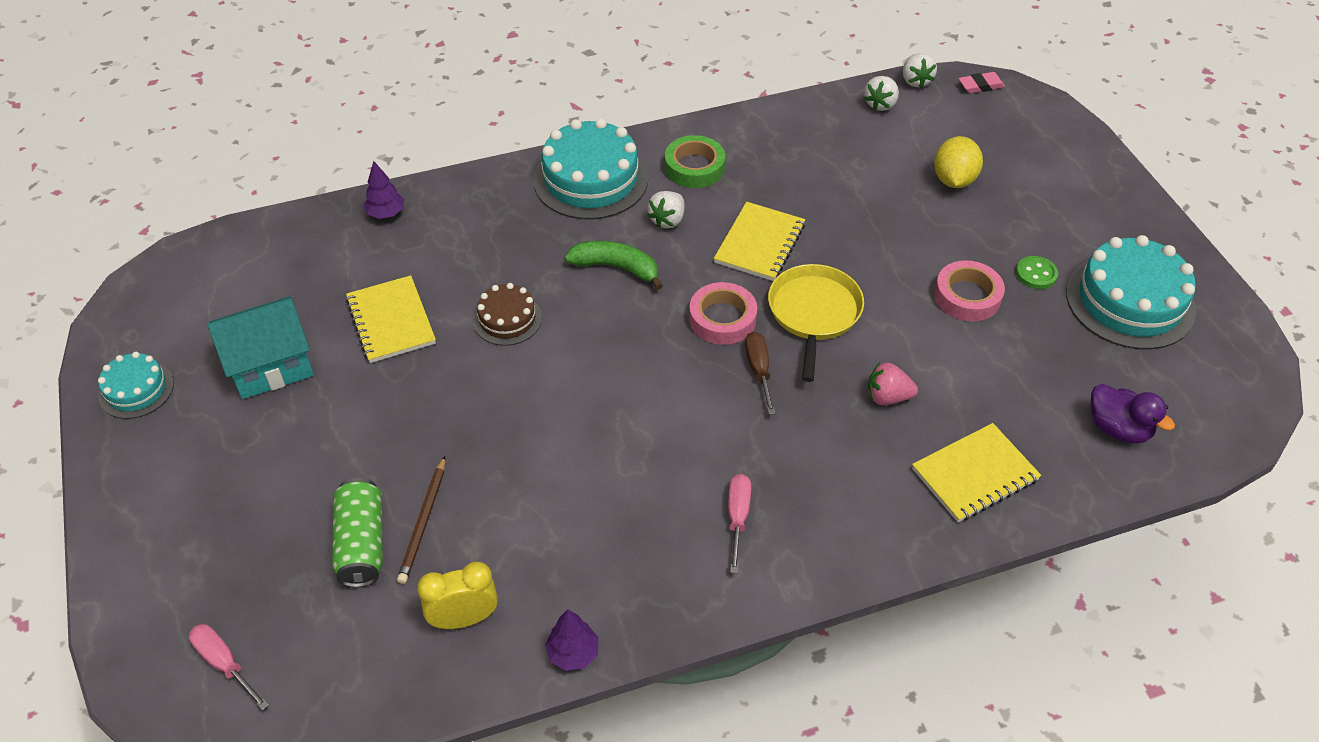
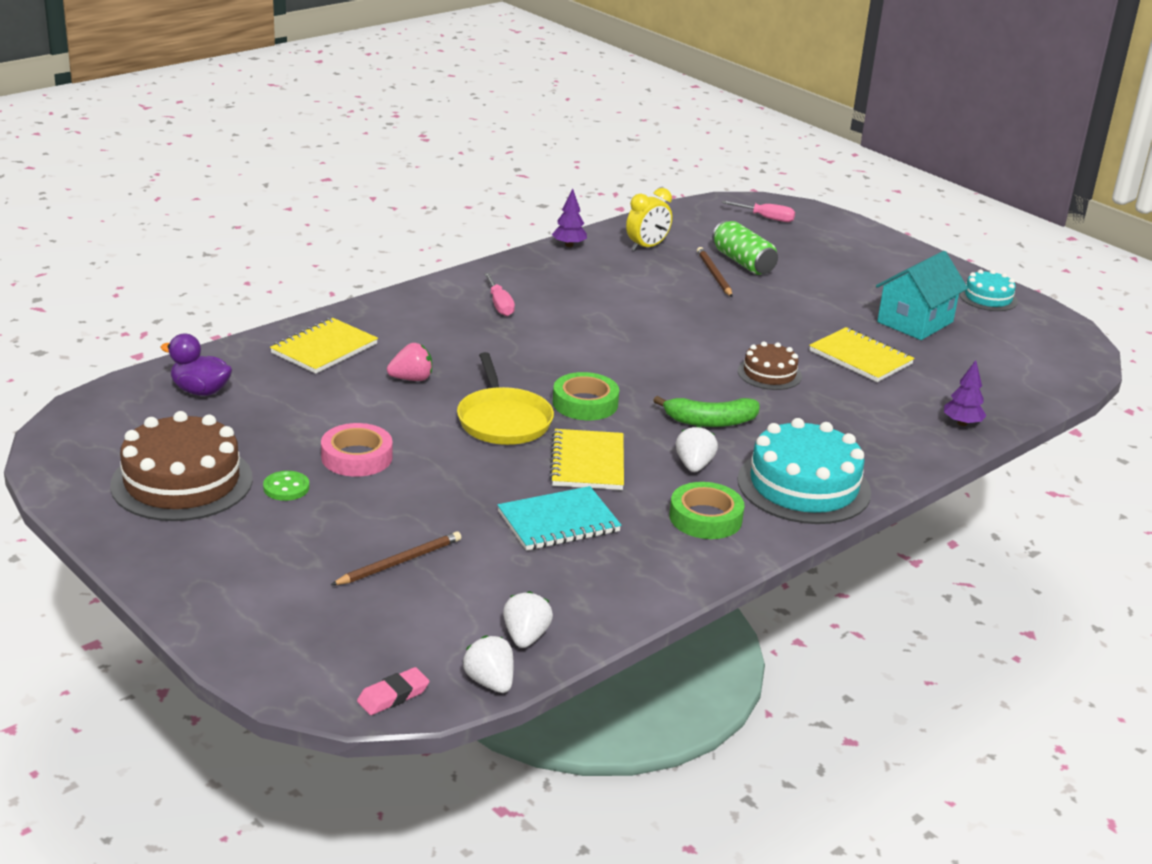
camera: 155 degrees right, 20 degrees down
(722, 319) = (585, 403): pink tape -> green tape
(759, 371) = (531, 377): brown screwdriver -> none
(815, 189) = (558, 522): none -> turquoise notebook
(953, 180) = (399, 562): yellow lemon -> brown pencil
(1130, 301) = (182, 482): turquoise cake -> brown cake

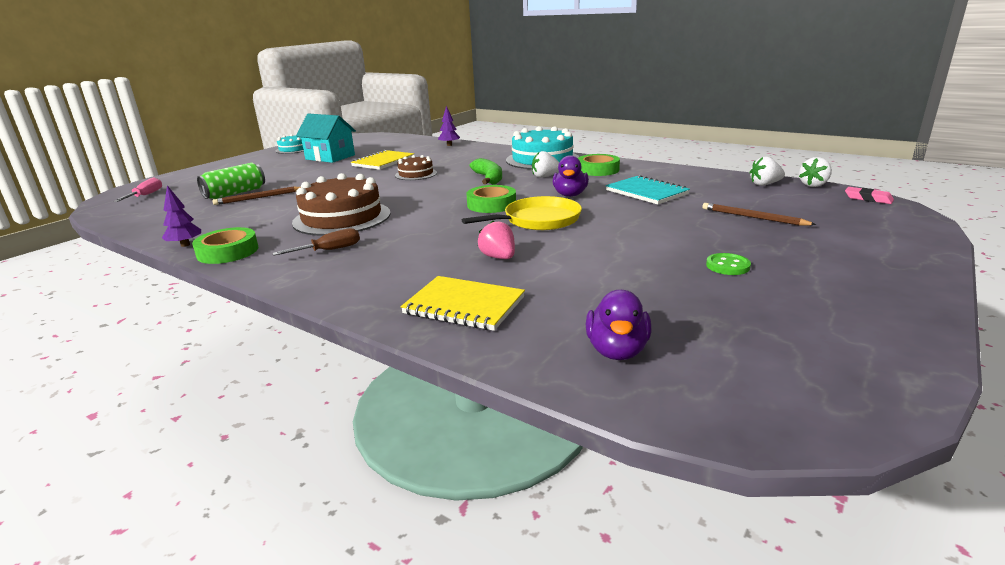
camera: 100 degrees left, 5 degrees down
(182, 482) = (790, 310): brown cake -> brown cake (342, 218)
(356, 457) = (648, 252): pink tape -> none
(499, 305) = (329, 250): pink screwdriver -> brown screwdriver
(533, 263) = (228, 252): none -> green tape
(587, 463) = (570, 195): yellow notebook -> purple duck
(647, 247) = (197, 220): yellow clock -> none

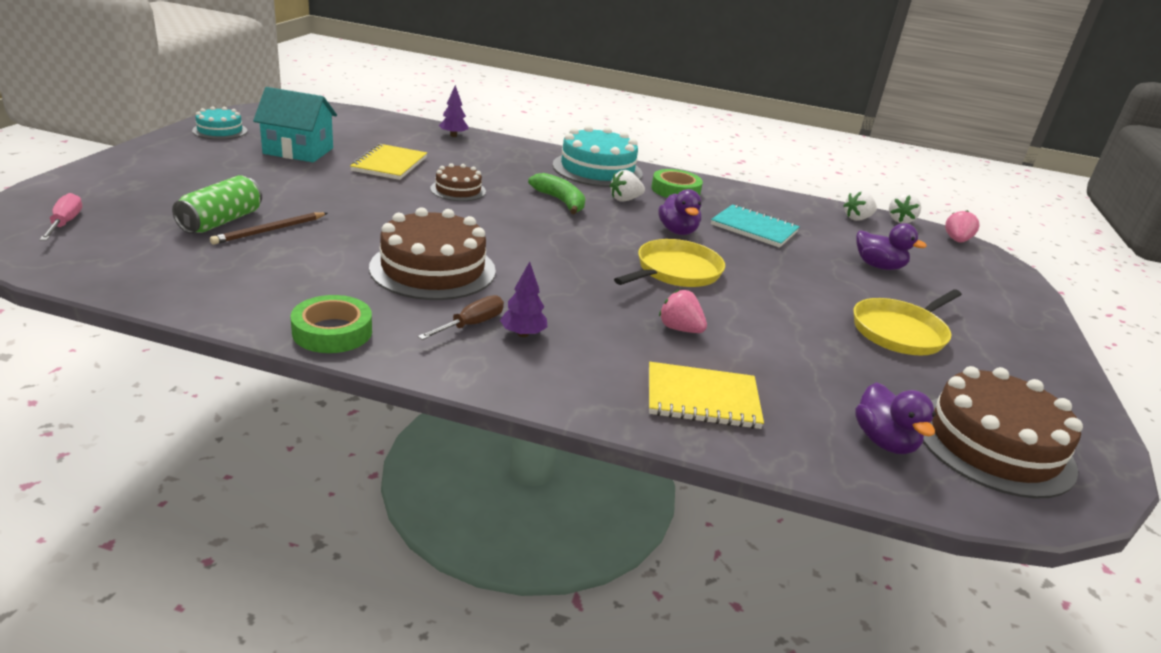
camera: 25 degrees left, 5 degrees up
(185, 245) = (252, 321): purple tree -> purple tree (523, 334)
(491, 204) = (601, 246): green tape -> none
(727, 266) = (900, 332): green button -> yellow pan
(750, 363) = (993, 444): none -> brown cake
(753, 217) = (878, 266): brown pencil -> purple duck
(868, 199) = (956, 240): pink eraser -> pink strawberry

